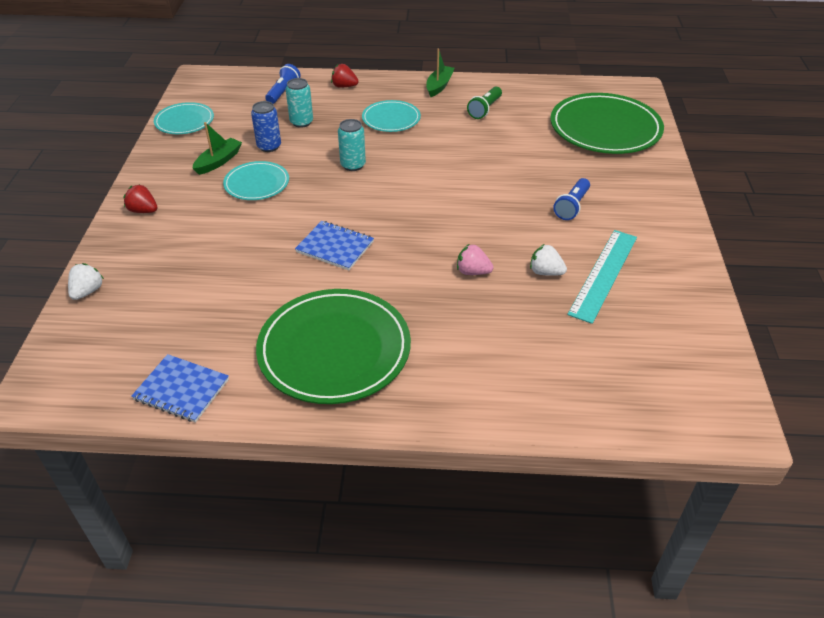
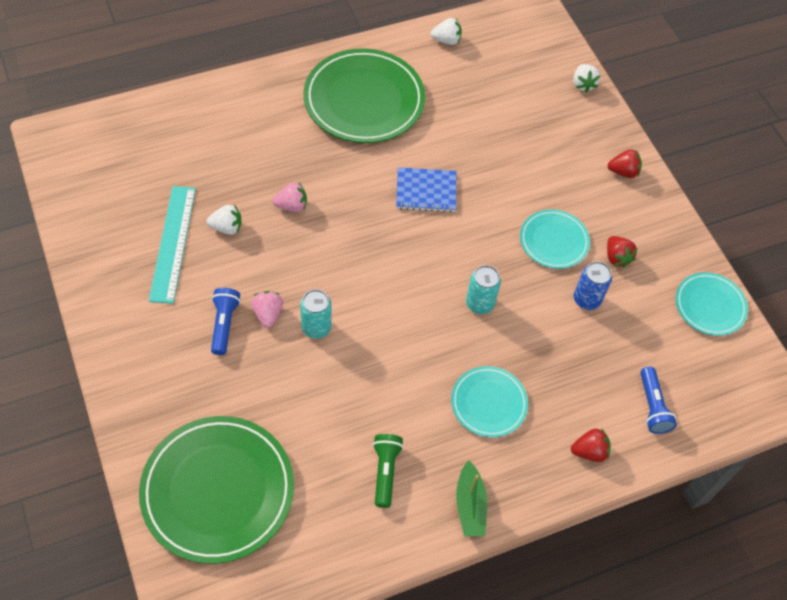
camera: 150 degrees right, 15 degrees up
(181, 390) = (446, 40): blue notebook -> white strawberry
(218, 161) = (617, 257): green boat -> red strawberry
(301, 122) = (585, 355): turquoise can -> turquoise can (316, 327)
(531, 203) = (268, 314): none -> pink strawberry

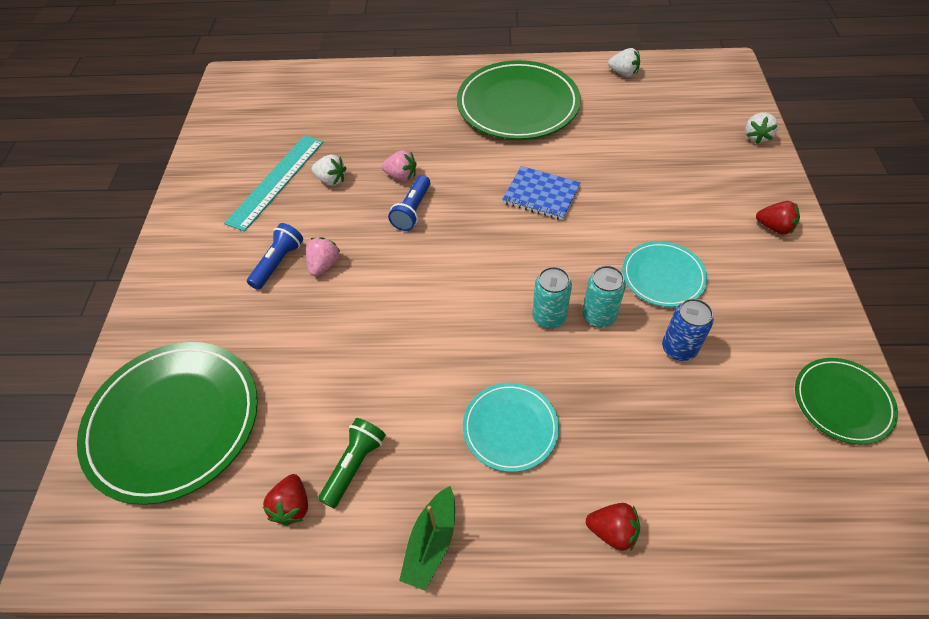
camera: 30 degrees right, 5 degrees down
(316, 327) = (363, 291): turquoise can -> turquoise can (598, 316)
(617, 257) = (734, 313): red strawberry -> red strawberry (292, 506)
(652, 406) = (720, 503): blue flashlight -> blue flashlight (412, 210)
(710, 306) = (842, 402): turquoise plate -> green plate

